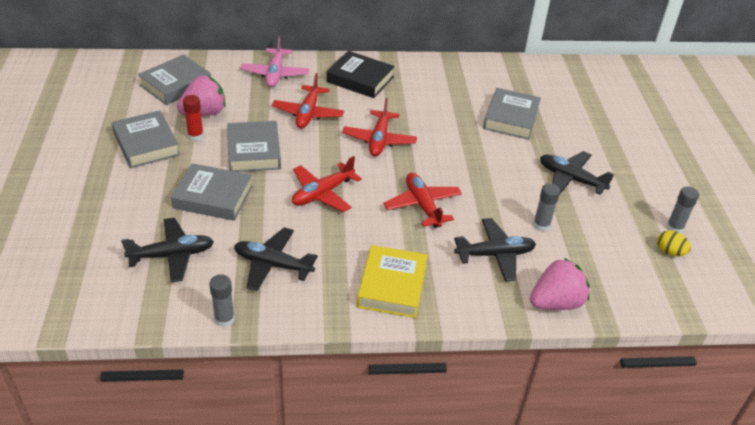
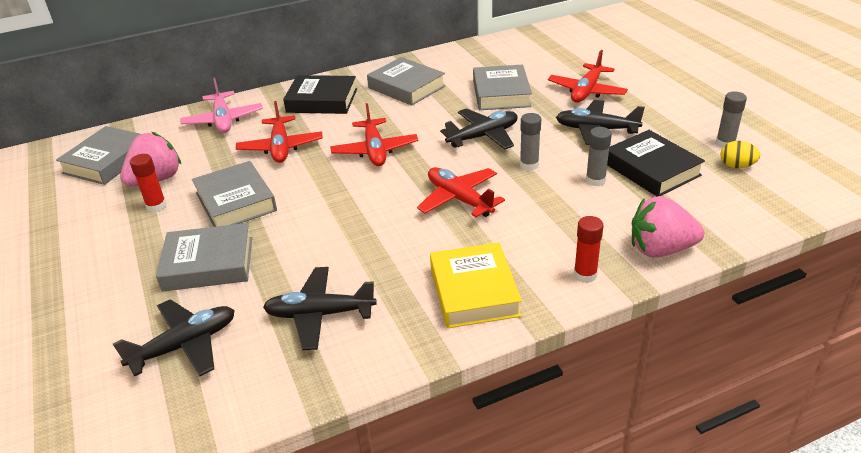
camera: 15 degrees left, 5 degrees down
(146, 144) = (97, 232): grey book -> grey book (406, 87)
(224, 319) = (290, 398): grey glue stick -> grey glue stick (529, 165)
(322, 193) = (340, 220): red plane -> red plane (586, 91)
(483, 302) = (585, 275): none -> red glue stick
(495, 255) = (566, 223): black plane -> black plane (483, 136)
(556, 302) = (660, 249): pink strawberry -> pink strawberry turned 135 degrees counterclockwise
(595, 231) = (652, 169): none -> black book

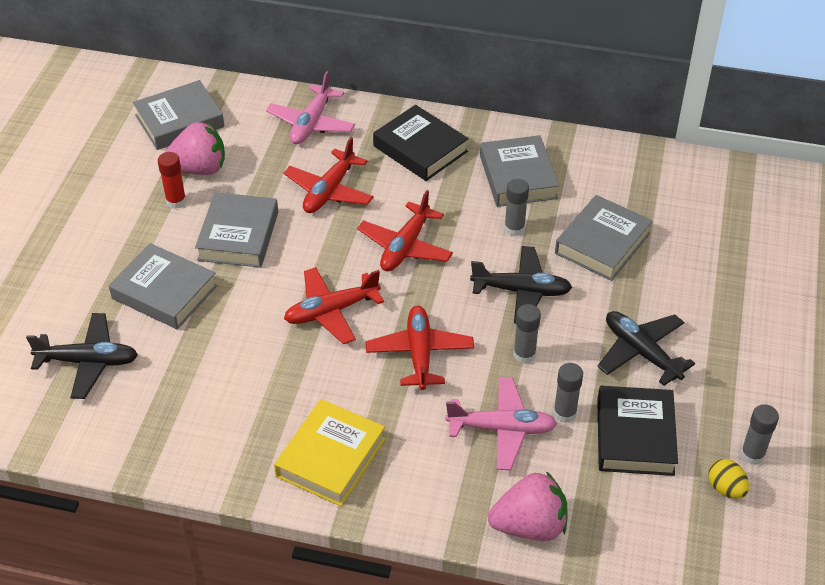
camera: 35 degrees right, 10 degrees up
(320, 314) = (199, 398): black plane -> none
(437, 110) = (514, 228): none -> grey glue stick
(569, 209) = (502, 429): none -> pink plane
(585, 275) = (435, 505): red glue stick -> none
(586, 91) = (695, 294): red plane -> red plane (331, 311)
(660, 249) = (530, 526): pink strawberry -> pink strawberry turned 135 degrees clockwise

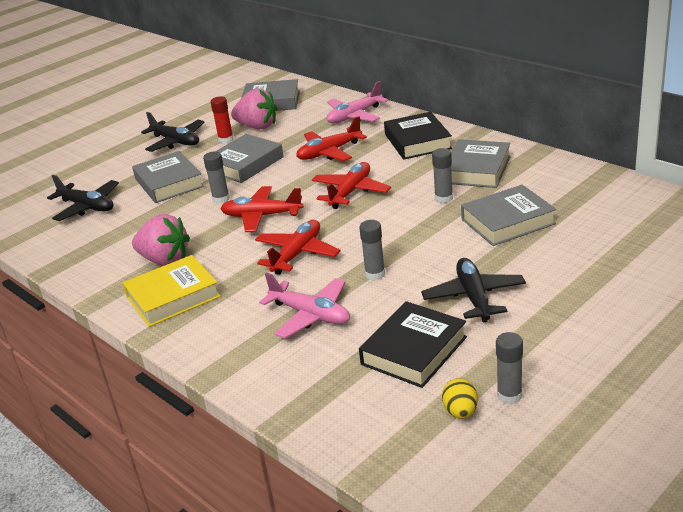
camera: 35 degrees right, 15 degrees down
(405, 246) = (350, 192): red plane -> red plane turned 150 degrees clockwise
(521, 291) = (411, 236): black plane -> black plane (176, 142)
(530, 526) = (268, 383): pink strawberry -> pink strawberry (165, 260)
(564, 413) = (370, 319): grey glue stick -> grey glue stick (221, 199)

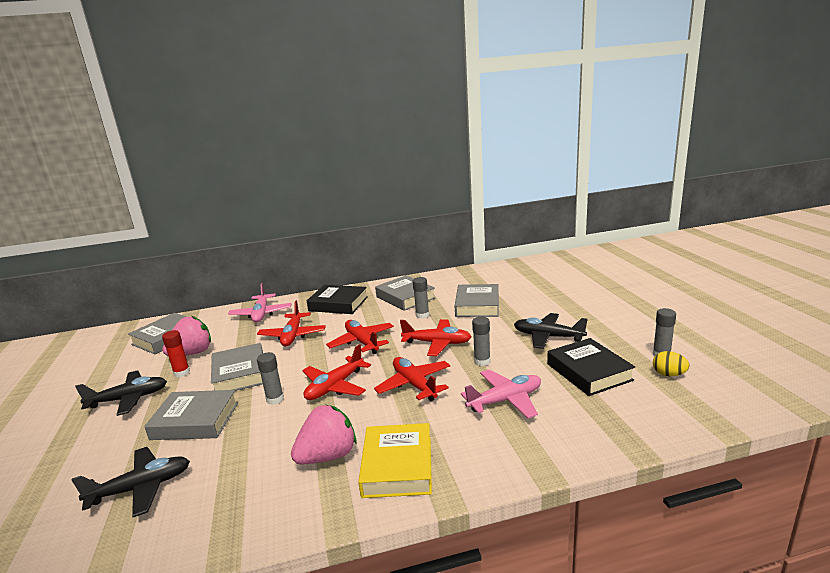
camera: 60 degrees left, 10 degrees down
(388, 233) = (437, 343): none -> red plane

